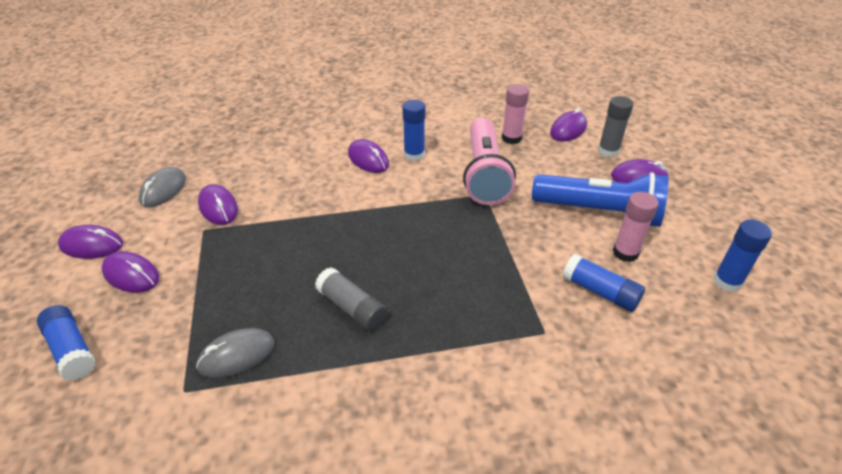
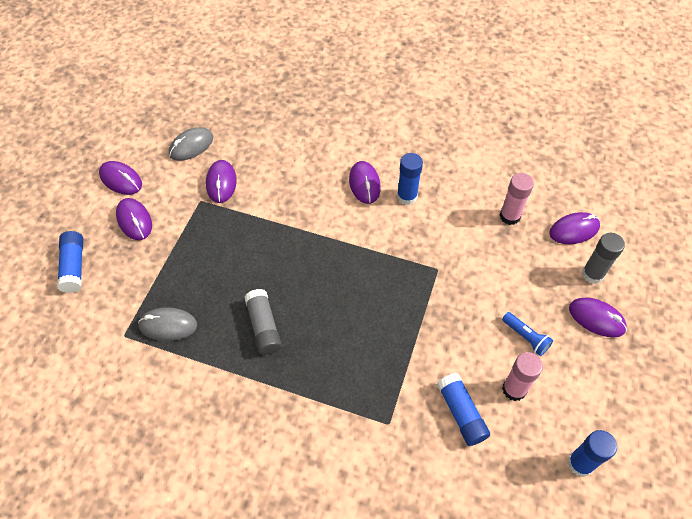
camera: 30 degrees right, 15 degrees up
(485, 174) = (454, 247): pink flashlight -> none
(599, 212) = (526, 337): blue flashlight -> blue flashlight, size x0.42

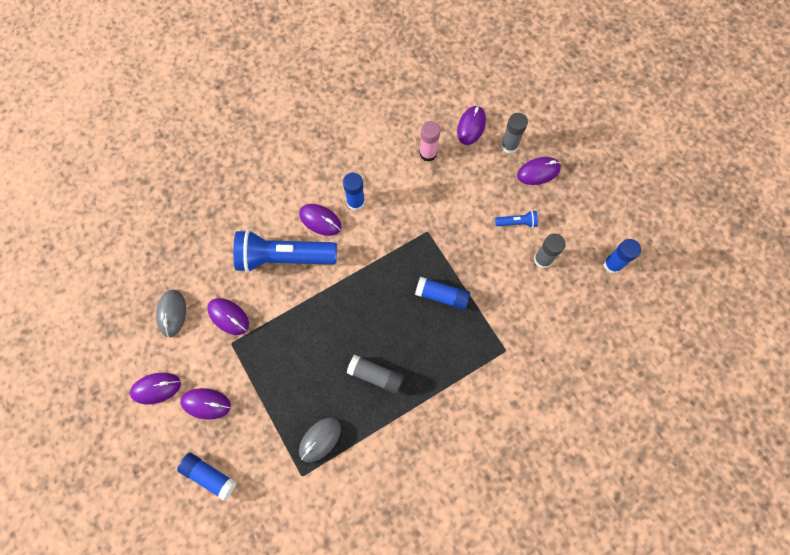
camera: 50 degrees left, 15 degrees up
(306, 183) = (283, 257): none -> blue flashlight
(461, 413) = (533, 303): blue glue stick -> blue glue stick (442, 296)
(514, 389) = (543, 259): pink glue stick -> grey glue stick

